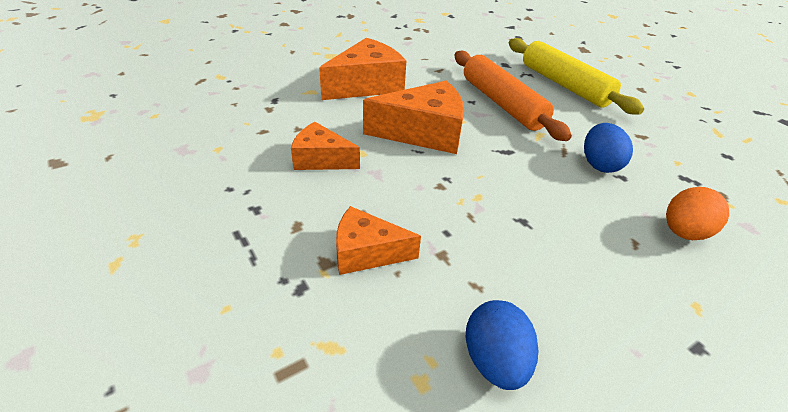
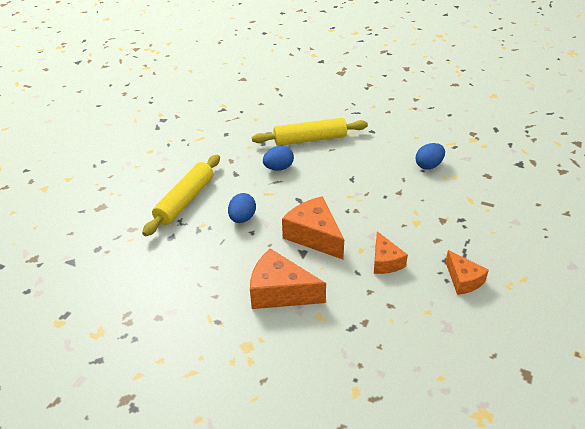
camera: 120 degrees left, 0 degrees up
(366, 252) = (424, 212): orange cheese -> orange cheese (463, 280)
(502, 103) = (242, 218): orange rolling pin -> blue egg
(683, 232) = (310, 139): orange egg -> yellow rolling pin

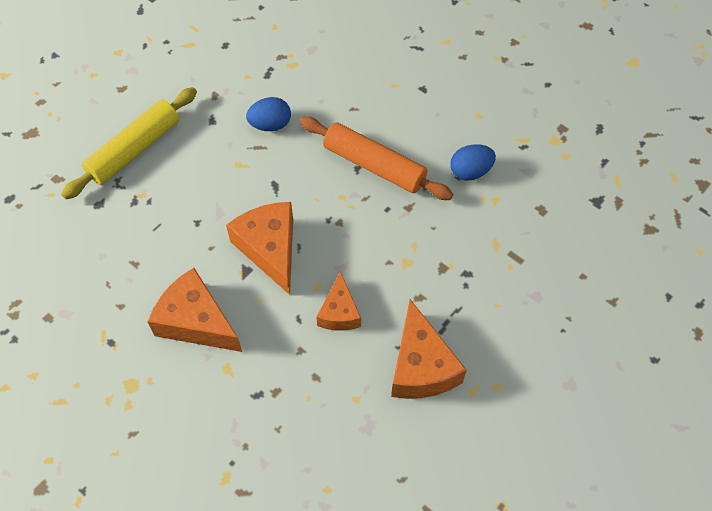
camera: 15 degrees right, 20 degrees up
(242, 218) = (193, 197): blue egg -> none
(310, 139) = (332, 83): yellow rolling pin -> none
(362, 175) = (374, 165): none -> orange rolling pin
(463, 280) = (421, 366): orange cheese -> orange cheese, size x1.62

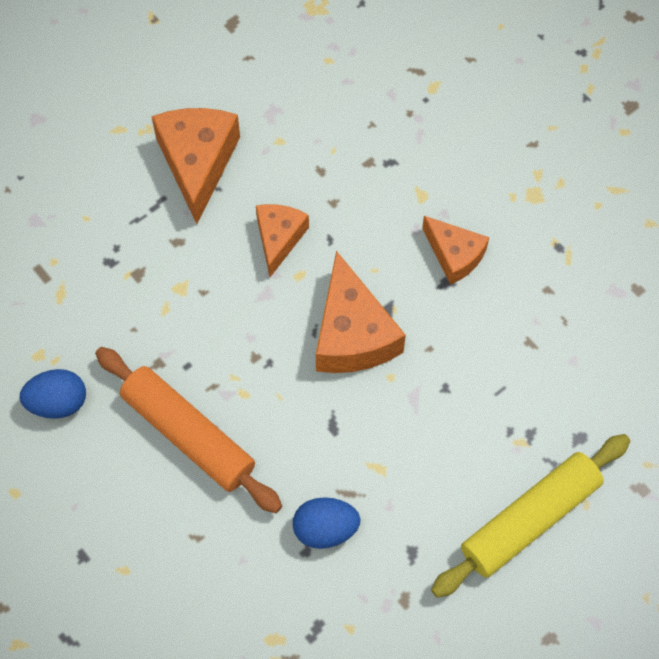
camera: 170 degrees left, 5 degrees up
(196, 321) = (454, 255): orange cheese -> orange cheese, size x0.62

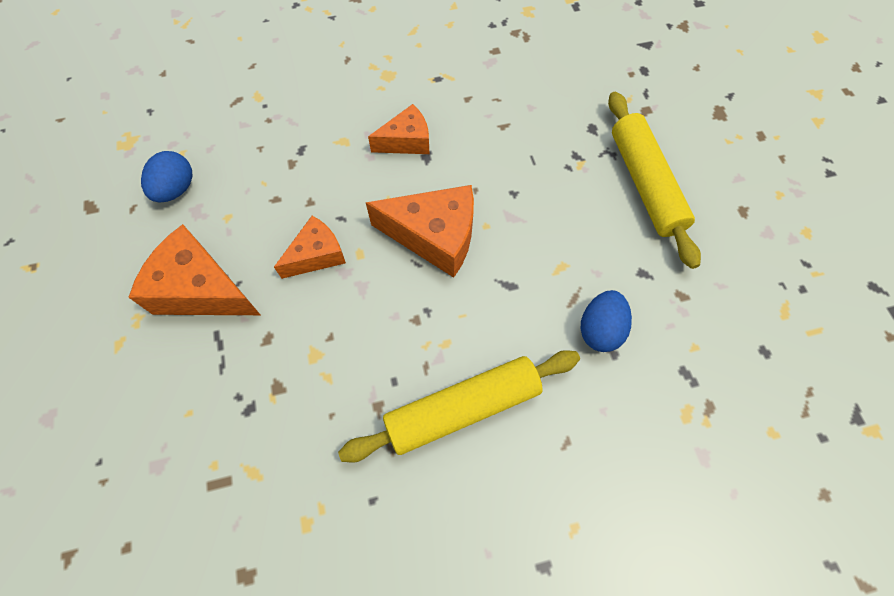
camera: 65 degrees left, 0 degrees up
(58, 402) = (368, 525): blue egg -> blue egg (176, 189)
(188, 435) = (463, 408): orange rolling pin -> yellow rolling pin
(279, 239) = (317, 255): orange cheese -> orange cheese turned 105 degrees clockwise

